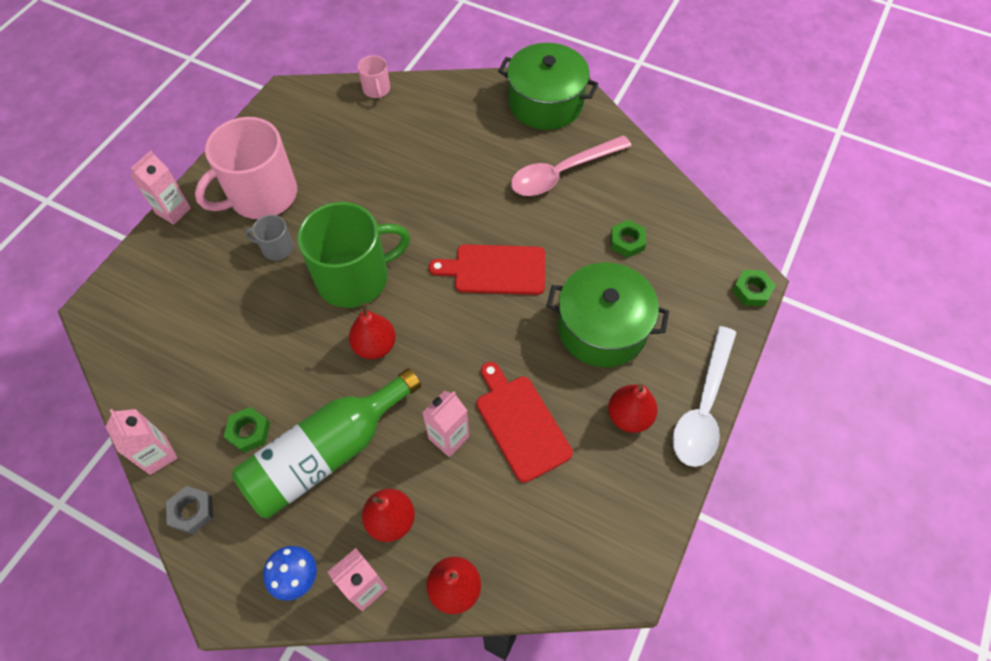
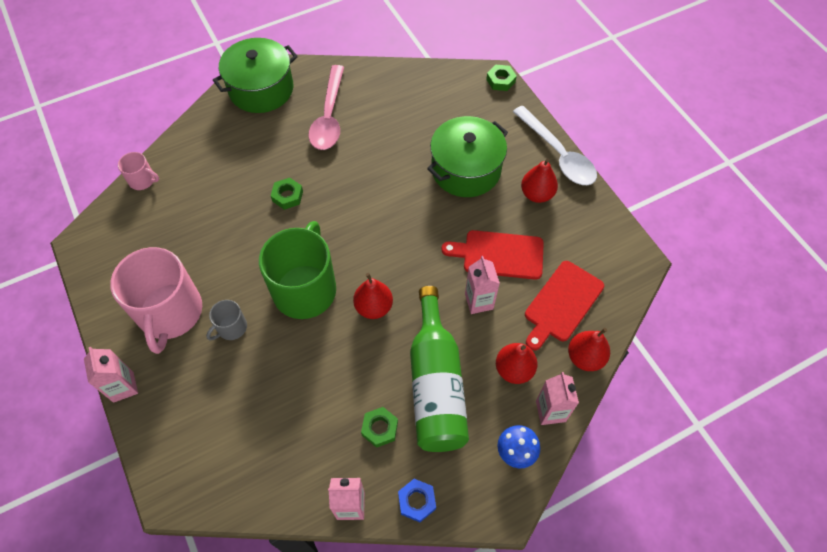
camera: 55 degrees left, 0 degrees up
(192, 511) = (417, 501): grey nut -> blue nut
(495, 270) = (373, 200): red cutting board -> red cutting board (562, 303)
(627, 242) = (414, 117): green nut -> green nut (287, 196)

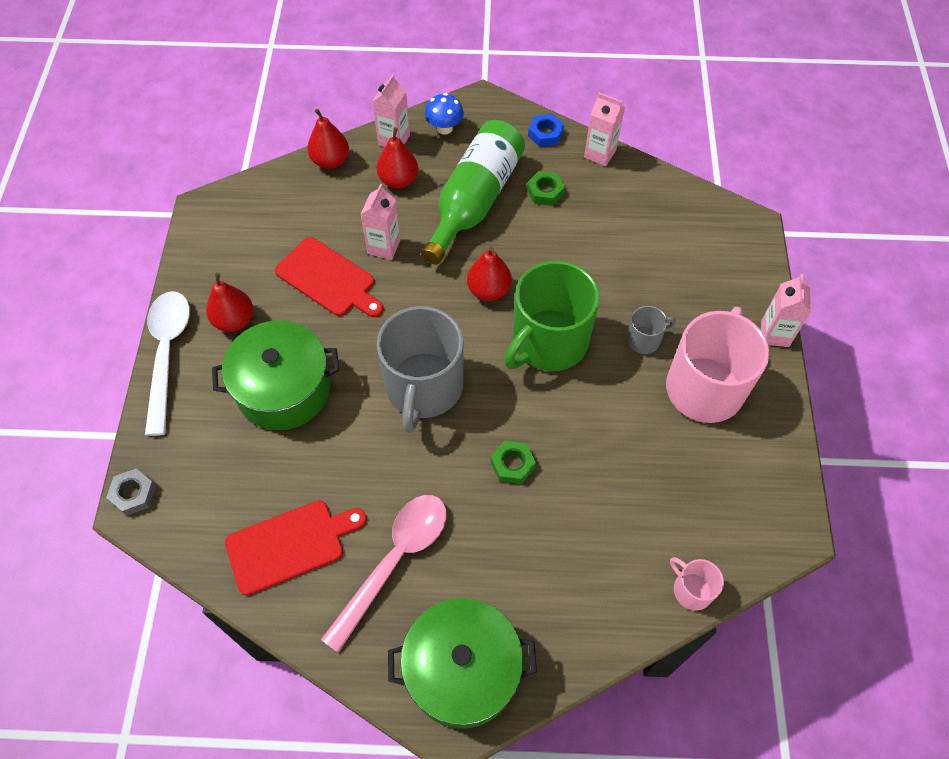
camera: 150 degrees left, 0 degrees up
(376, 214) = (423, 387): none -> grey mug
(500, 80) = (133, 494): green nut -> grey nut
(562, 303) = (310, 208): red cutting board -> red cutting board (290, 545)

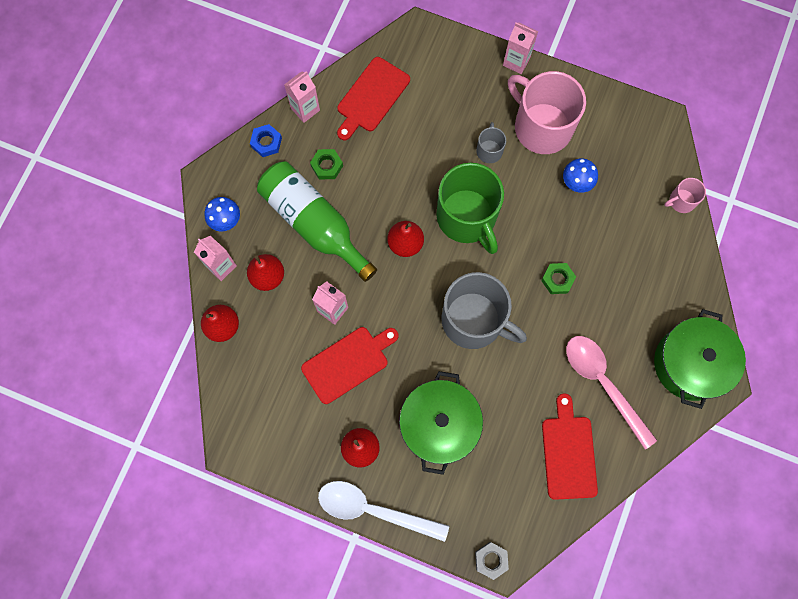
camera: 70 degrees left, 15 degrees up
(646, 206) = (371, 97): none -> red cutting board
(652, 449) = (576, 182): none -> blue mushroom

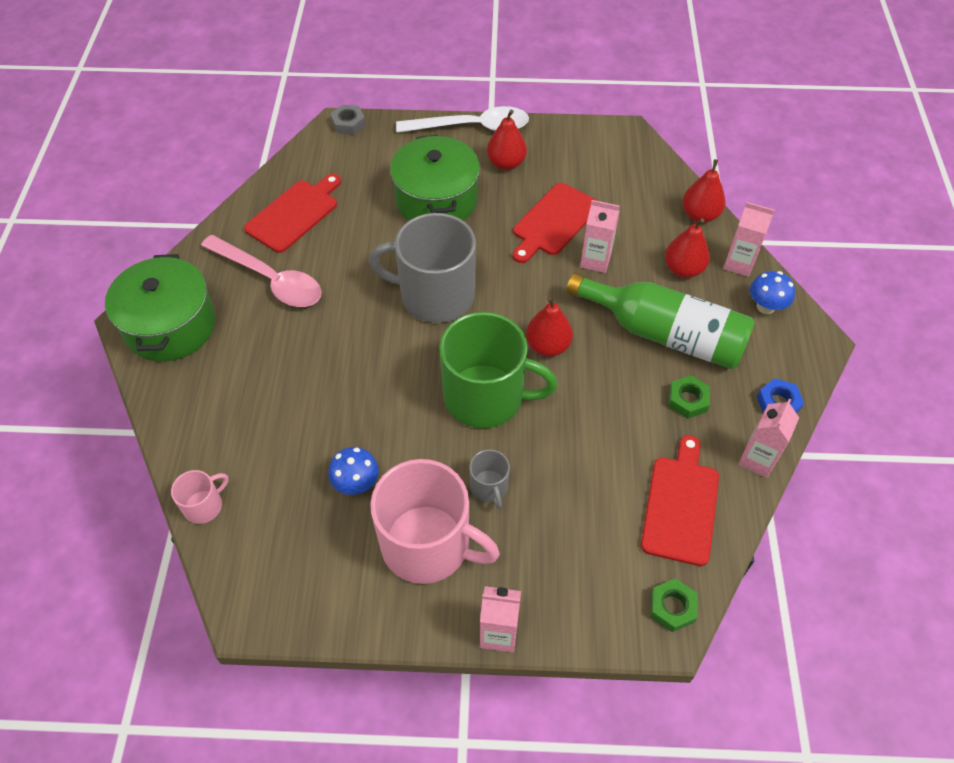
camera: 160 degrees right, 20 degrees down
(467, 217) = (486, 396): green mug -> green mug turned 150 degrees clockwise
(557, 279) = (350, 363): green nut -> green nut (672, 607)
(568, 453) = (294, 214): red cutting board -> red cutting board turned 120 degrees counterclockwise

